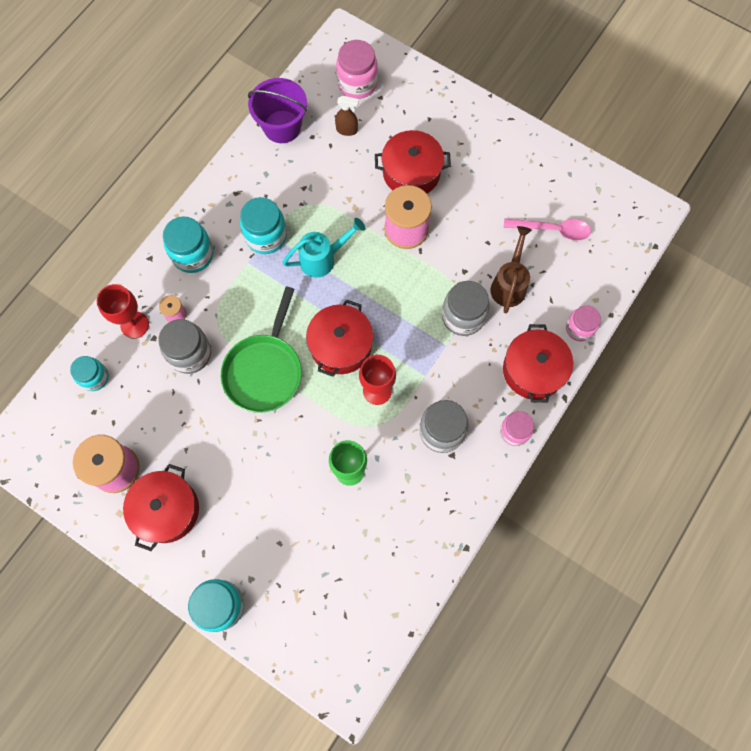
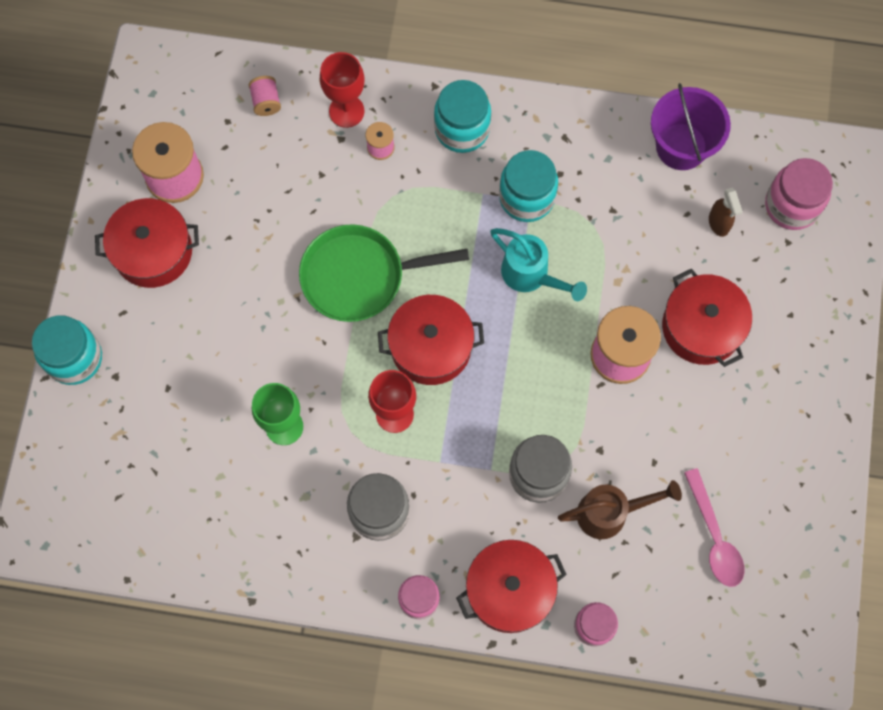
camera: 65 degrees right, 0 degrees up
(94, 377) = (266, 102): turquoise jar -> pink spool
(190, 353) = (341, 186): grey jar -> none

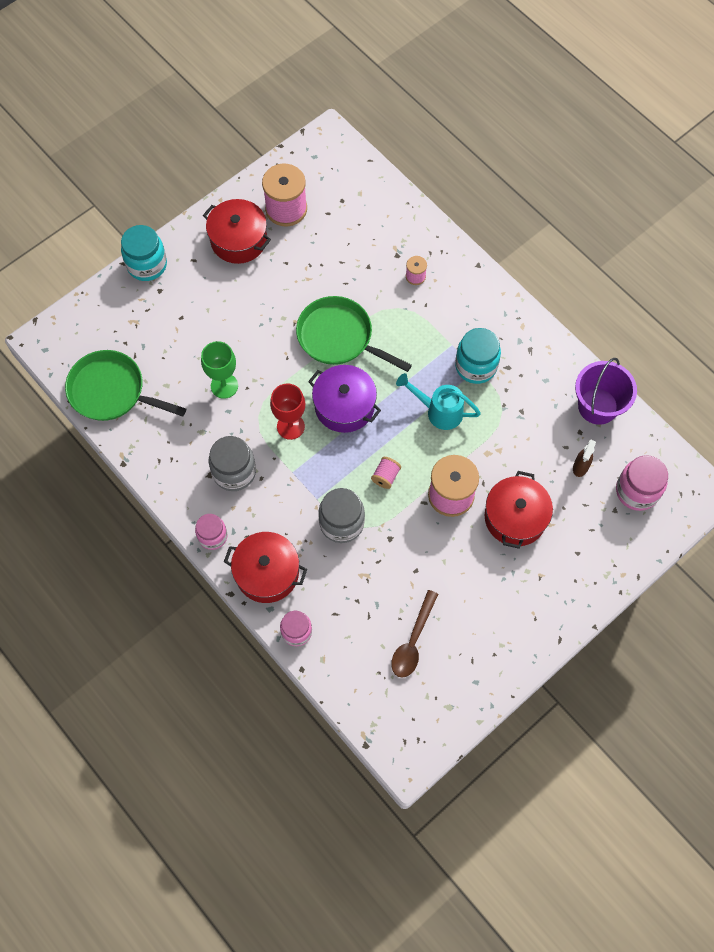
camera: 40 degrees right, 5 degrees down
(165, 532) = (111, 391): none -> green pan
(266, 102) = (373, 205): pink spool -> pink spool (385, 476)
(346, 111) = (414, 243): red goblet -> none
(431, 347) = (344, 406): red pot -> purple pot
(462, 129) = (472, 300): turquoise jar -> none
(531, 276) = (438, 411): turquoise watering can -> turquoise watering can turned 120 degrees clockwise
(610, 513) = (364, 578): brown watering can -> none
(714, 537) = (413, 641): pink spoon -> brown spoon

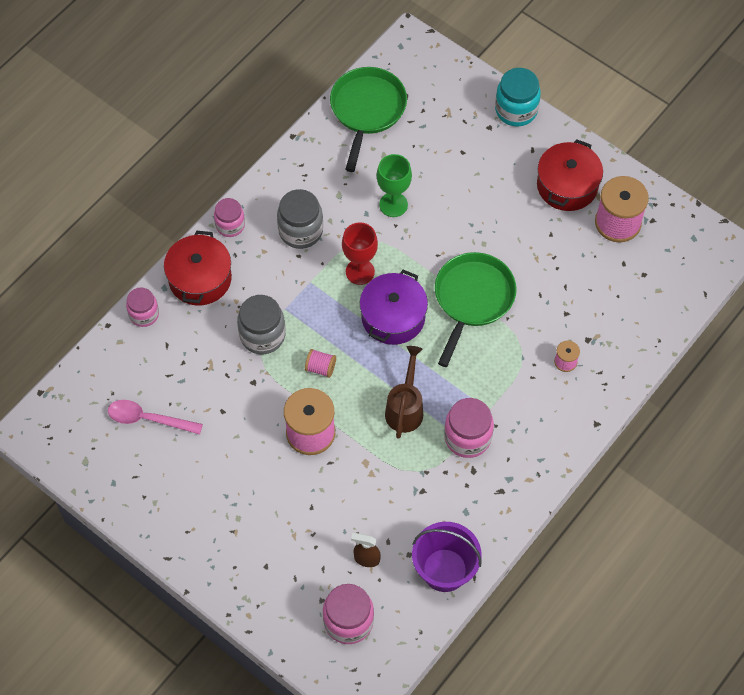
camera: 80 degrees right, 5 degrees down
(413, 641) = (148, 419): brown spoon -> pink spoon
(438, 411) = (405, 408): turquoise watering can -> brown watering can
(476, 366) = (467, 437): turquoise jar -> pink jar
(515, 517) = (296, 499): red pot -> none

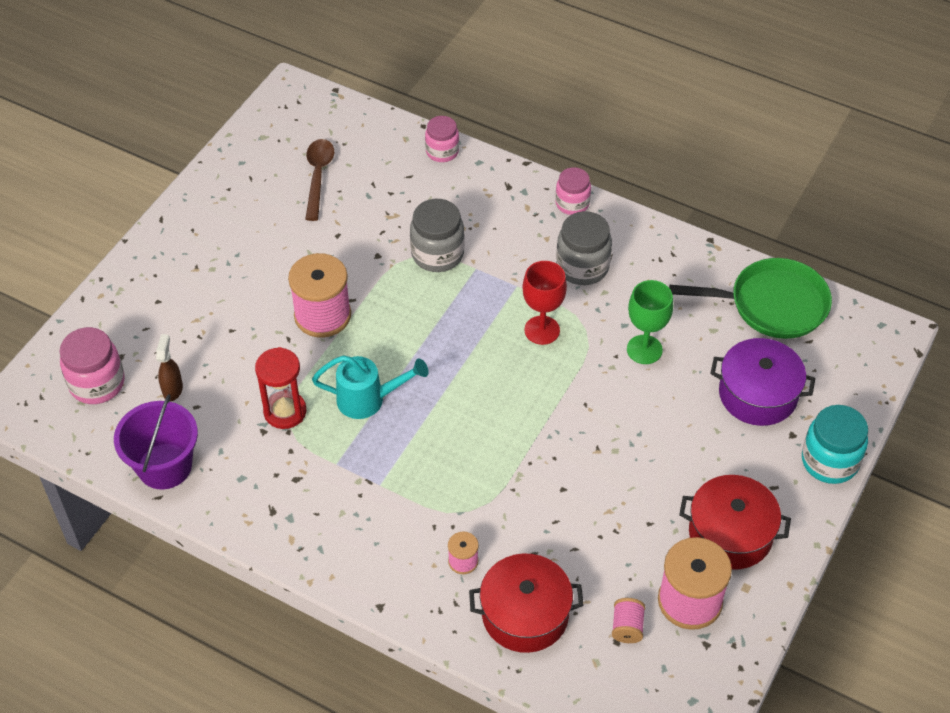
camera: 80 degrees right, 10 degrees down
(148, 419) = (318, 176): pink spoon -> brown spoon
(200, 278) = (497, 189): red pot -> red pot (525, 614)
(320, 368) = (406, 312): pink spool -> pink spool (627, 627)
(393, 317) = (488, 371): purple pot -> purple pot (758, 394)
(405, 408) = (369, 400): brown watering can -> turquoise watering can
(406, 472) = (285, 411): none -> red hourglass
(467, 437) = (339, 467): pink jar -> none
(472, 299) = (531, 448): green pan -> none

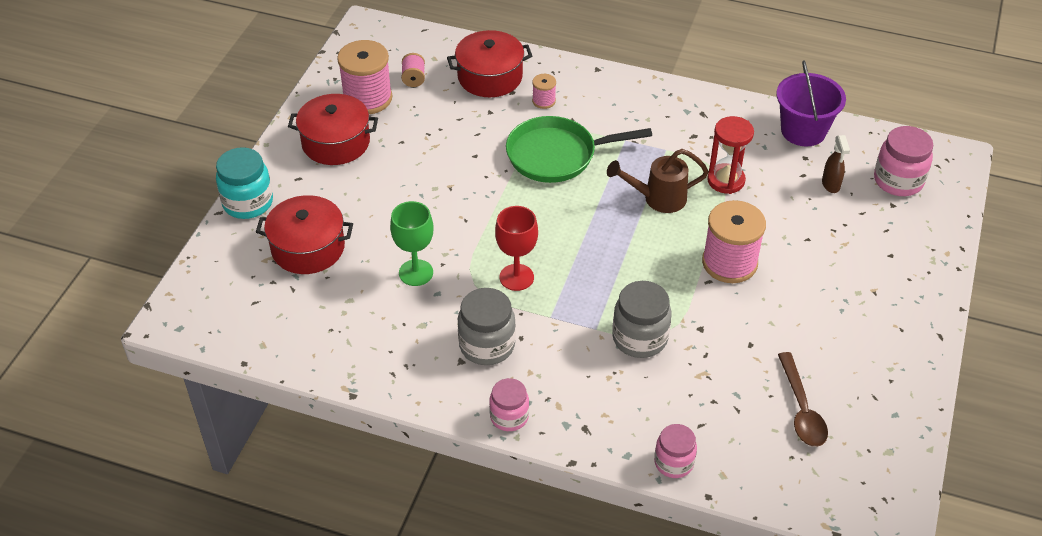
camera: 170 degrees right, 5 degrees down
(369, 400) = (657, 198): turquoise watering can -> brown watering can
(758, 394) = (308, 248): purple pot -> red pot
(772, 305) = (289, 333): green pan -> green pan (556, 155)

